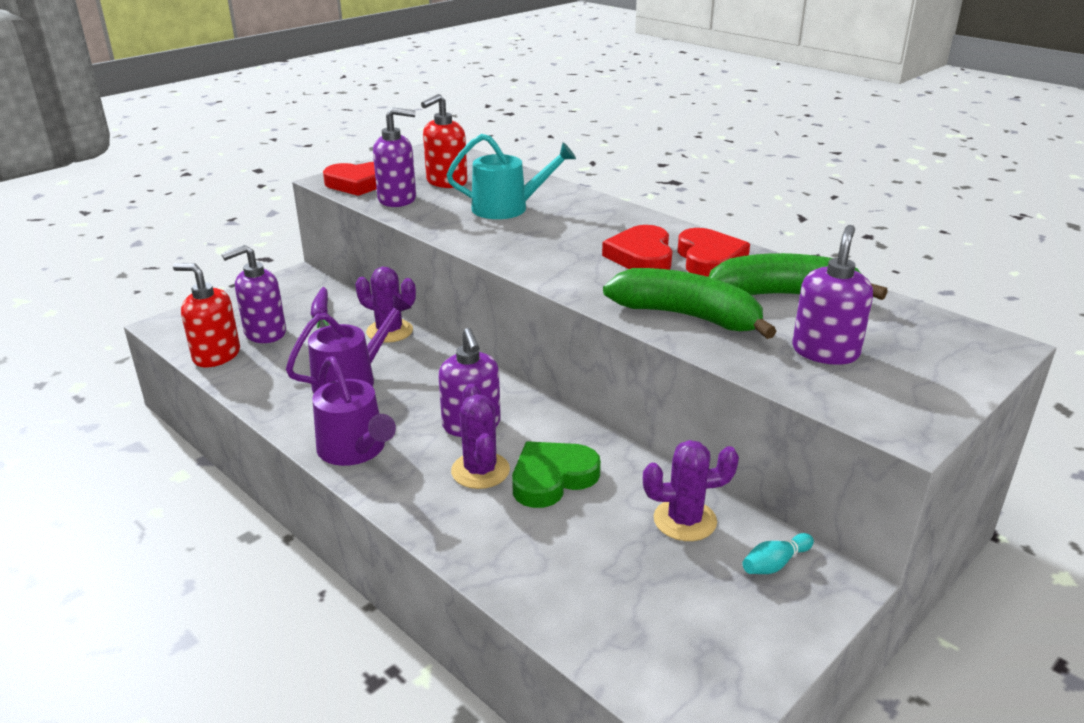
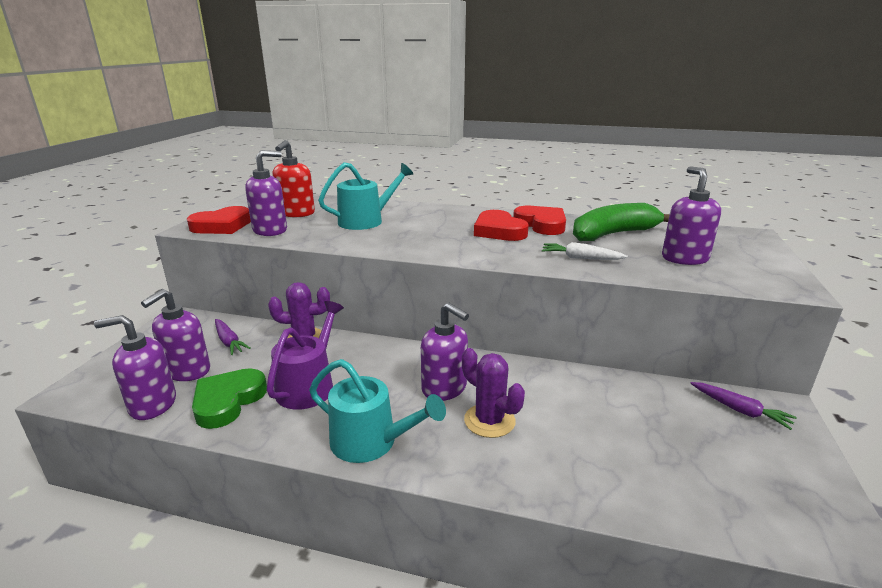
camera: 30 degrees left, 5 degrees down
(216, 355) = (152, 405): red soap dispenser -> purple soap dispenser
(355, 449) = (370, 442): purple watering can -> turquoise watering can
(552, 478) = (545, 406): green heart -> green heart (228, 401)
(685, 520) = (659, 403): purple cactus -> none
(687, 316) = (580, 258): green banana -> white carrot
(775, 564) = (740, 410): turquoise bowling pin -> purple carrot

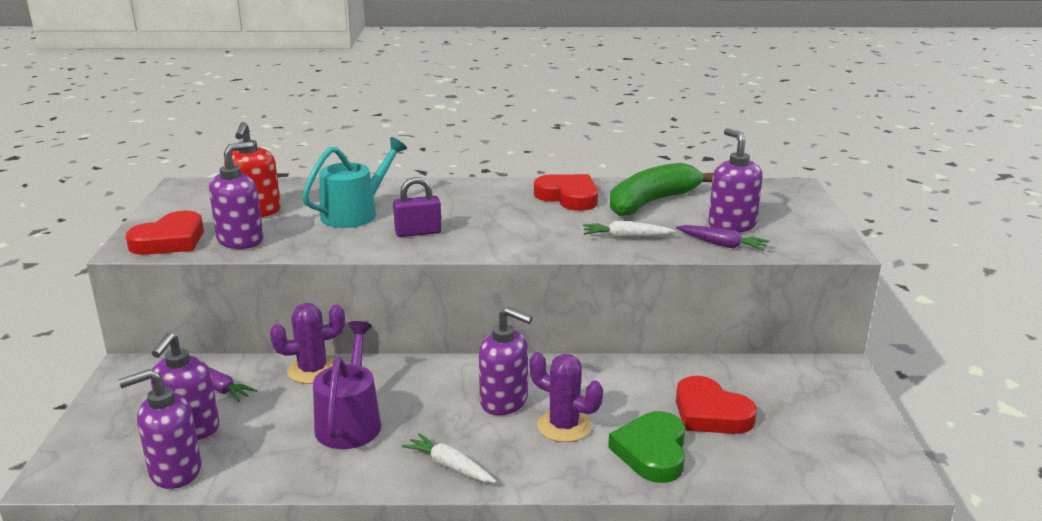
camera: 15 degrees left, 0 degrees up
(228, 401) = (264, 453): green heart -> green heart (652, 452)
(370, 442) = (449, 466): turquoise watering can -> white carrot
(405, 238) = (418, 232): none -> purple padlock
(498, 231) = (523, 211): red heart -> red heart (710, 413)
(740, 410) = (802, 377): purple carrot -> purple carrot (722, 244)

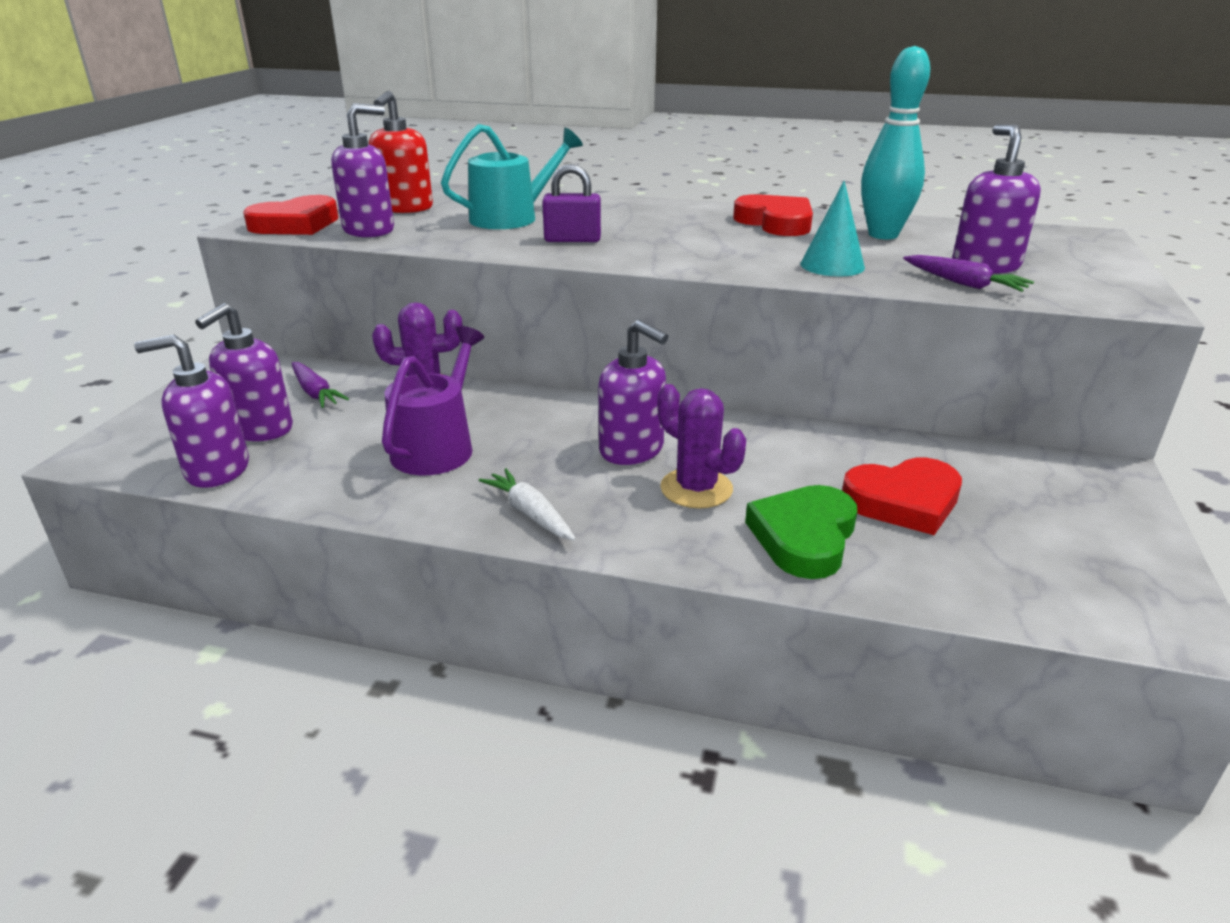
camera: 15 degrees right, 5 degrees up
(626, 237) = (832, 265): white carrot -> turquoise cone
(652, 202) = (883, 235): green banana -> turquoise bowling pin
(710, 413) = (903, 501): red heart -> red heart turned 75 degrees counterclockwise

